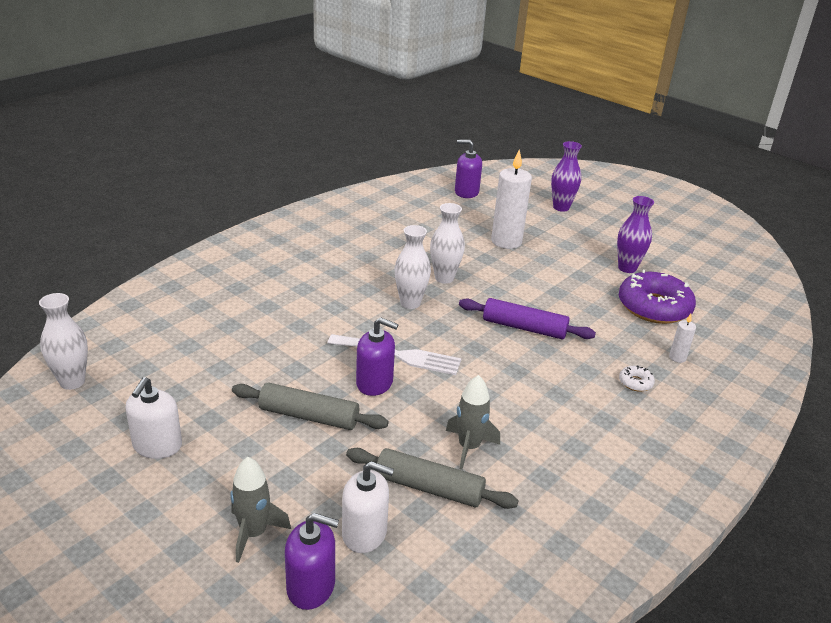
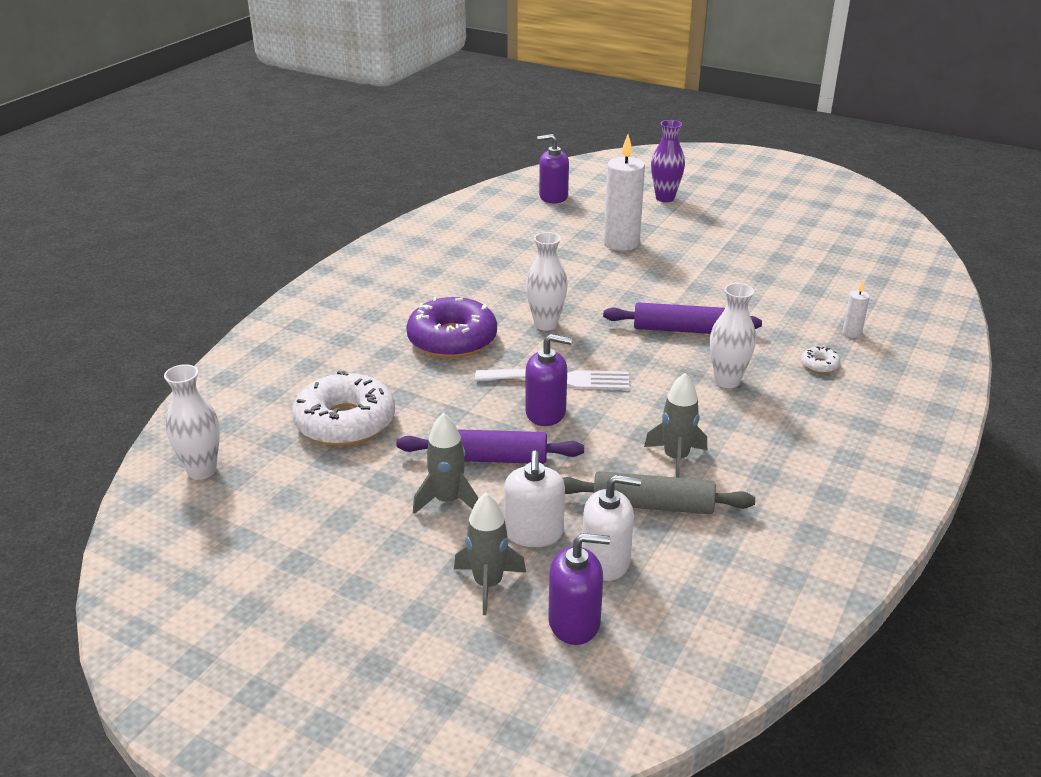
camera: 10 degrees left, 0 degrees up
(157, 446) = (336, 518): white soap dispenser -> white soap dispenser (534, 533)
(205, 361) = (345, 422): none -> white donut
(255, 448) = (447, 501): none -> grey rocket
(309, 416) = (490, 458): grey rolling pin -> purple rolling pin
(444, 278) = (571, 292): white vase -> white vase (727, 381)
(627, 268) = (762, 251): purple vase -> none
(654, 307) = (807, 286): purple donut -> purple donut (452, 339)

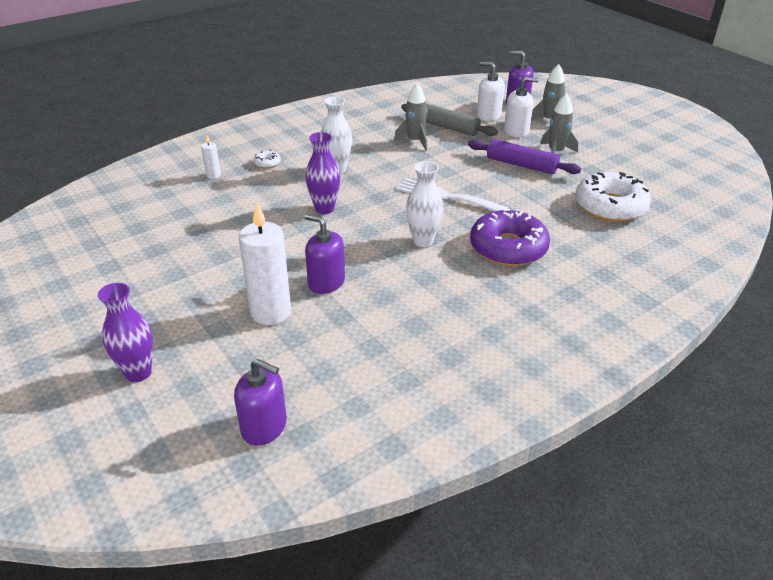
camera: 155 degrees left, 5 degrees up
(202, 470) = (709, 200): white vase -> none
(534, 533) = (516, 131): white soap dispenser -> white soap dispenser turned 60 degrees clockwise
(546, 413) = (471, 180): purple soap dispenser -> purple soap dispenser (326, 282)
(680, 329) = (324, 209): purple rolling pin -> purple vase

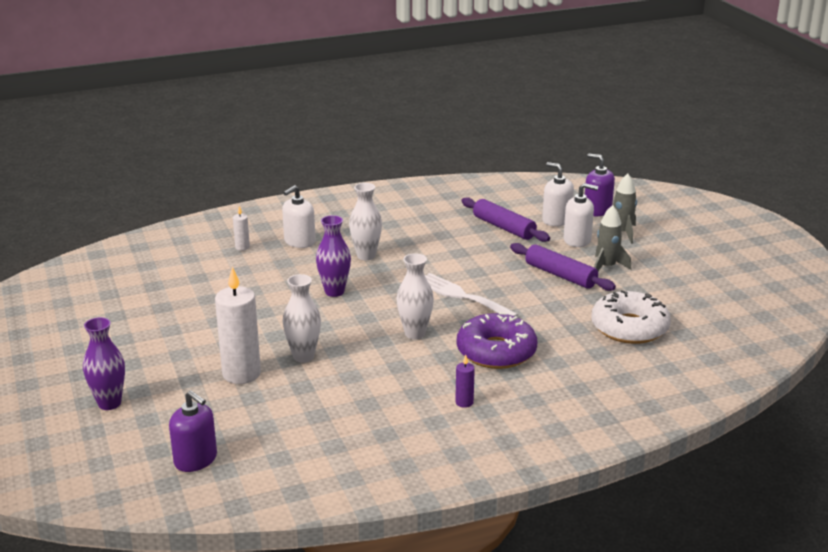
camera: 15 degrees right, 10 degrees down
(267, 163) = (299, 242): white donut -> white soap dispenser
(326, 282) = (303, 356): purple soap dispenser -> white vase
(415, 141) = (461, 238): grey rocket -> none
(447, 127) = (503, 227): grey rolling pin -> purple rolling pin
(508, 307) = (464, 402): none -> purple candle

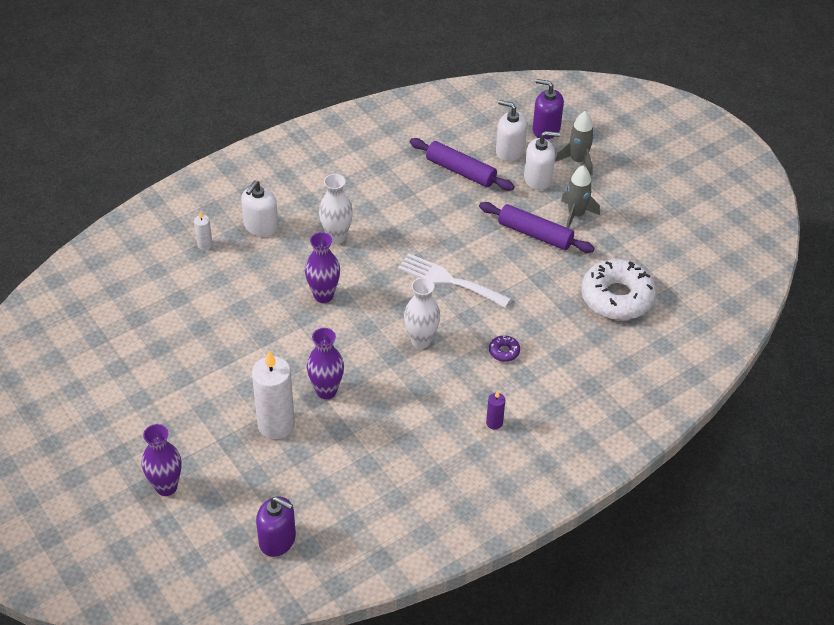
camera: 15 degrees left, 20 degrees up
(303, 356) = (326, 391): white vase -> purple vase
(496, 351) = (504, 351): purple donut -> purple donut, size x0.41

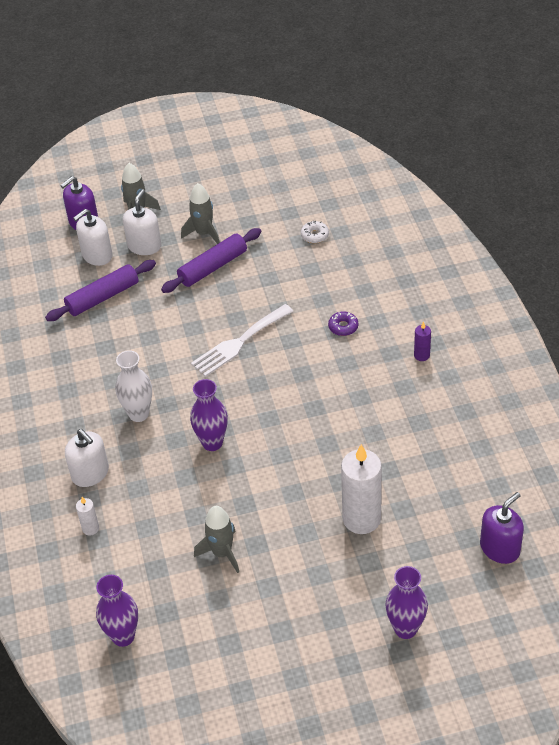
camera: 65 degrees left, 0 degrees up
(207, 337) = (222, 553): none -> grey rocket
(326, 391) = (335, 469): purple vase -> purple vase (123, 636)
(421, 341) = (304, 382): white vase -> none
(617, 297) = (314, 235): white donut -> white donut, size x0.41

